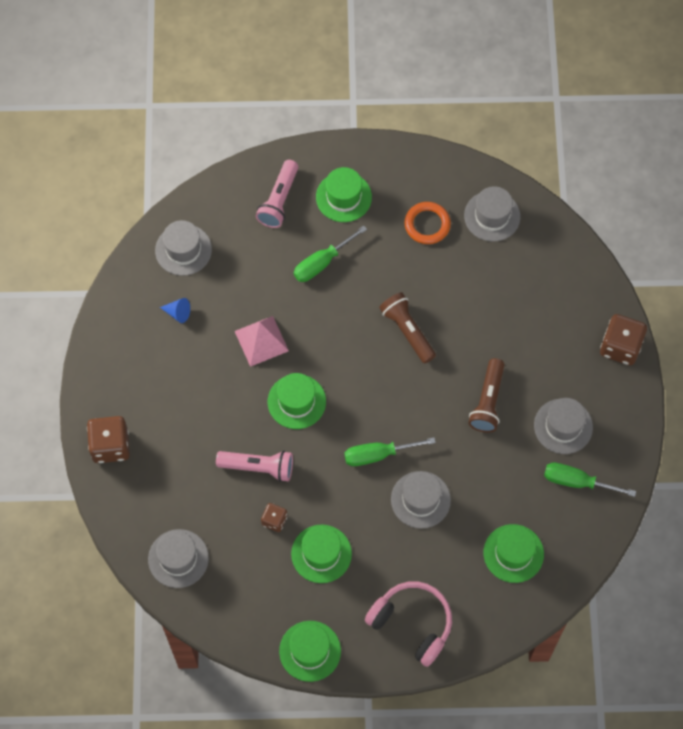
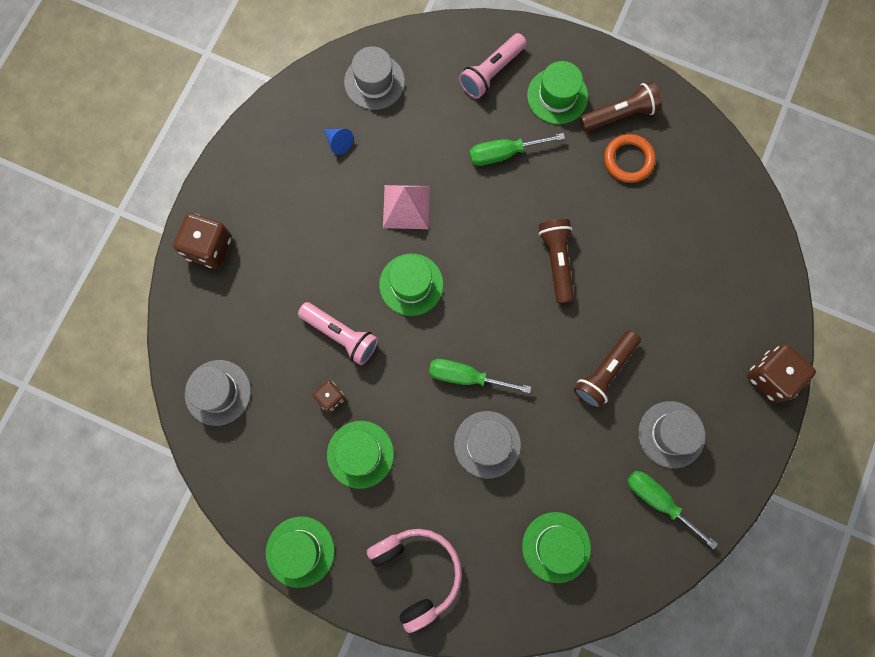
camera: 25 degrees right, 10 degrees up
(402, 190) = (619, 114): none -> brown flashlight
(492, 216) = (699, 180): grey hat -> none

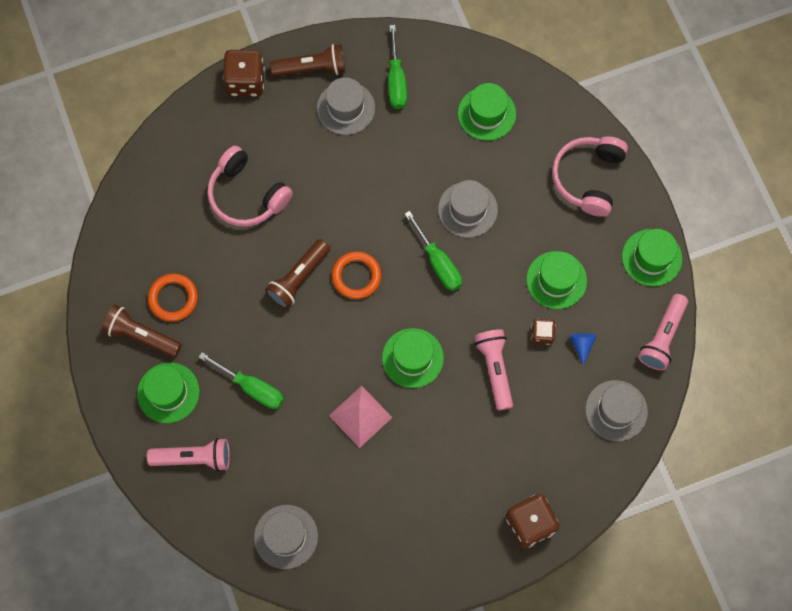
camera: 135 degrees left, 5 degrees down
(232, 489) = (662, 337): none -> pink flashlight
(338, 143) = (360, 513): blue cone -> blue cone (581, 345)
(516, 305) = (356, 276): none -> orange ring
(604, 372) = (345, 181): brown flashlight -> brown flashlight (312, 68)
(665, 287) = (247, 195): none -> pink headphones

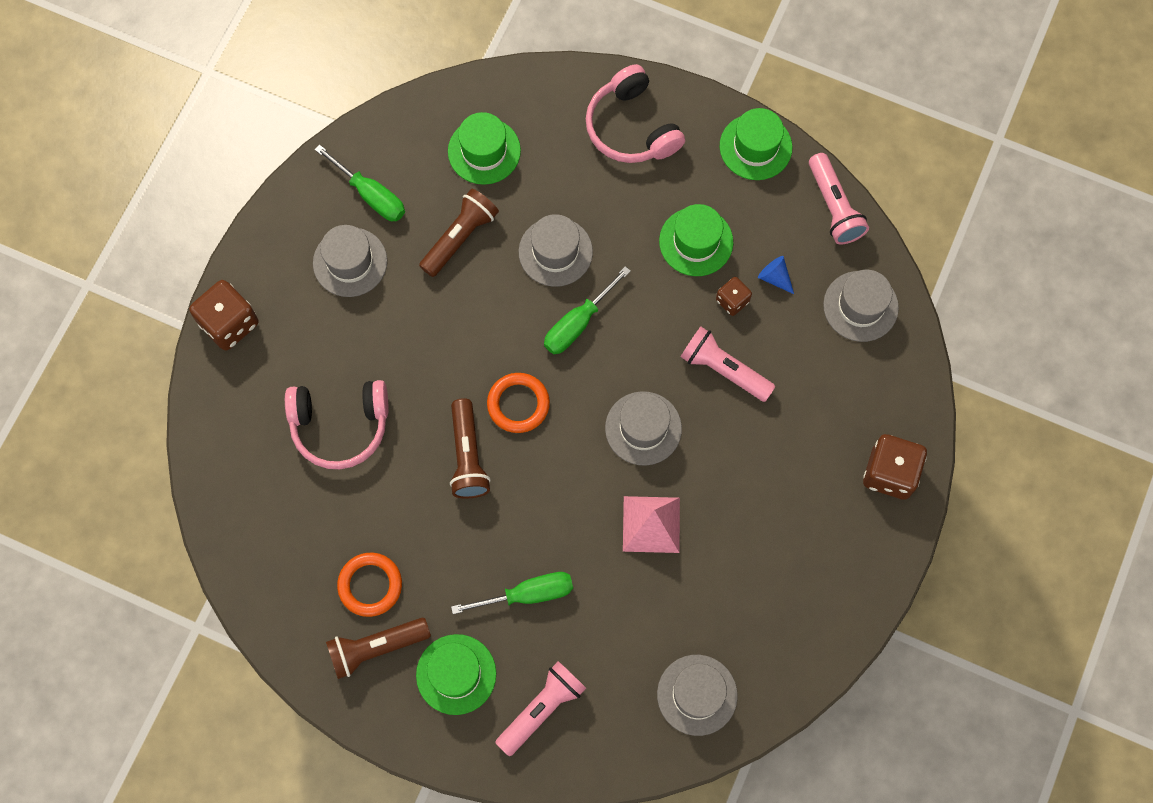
camera: 45 degrees left, 0 degrees up
(312, 68) = (280, 255): brown flashlight -> brown flashlight (460, 237)
(412, 358) = (643, 428): green hat -> grey hat
(438, 262) = (578, 323): green screwdriver -> green screwdriver turned 120 degrees clockwise

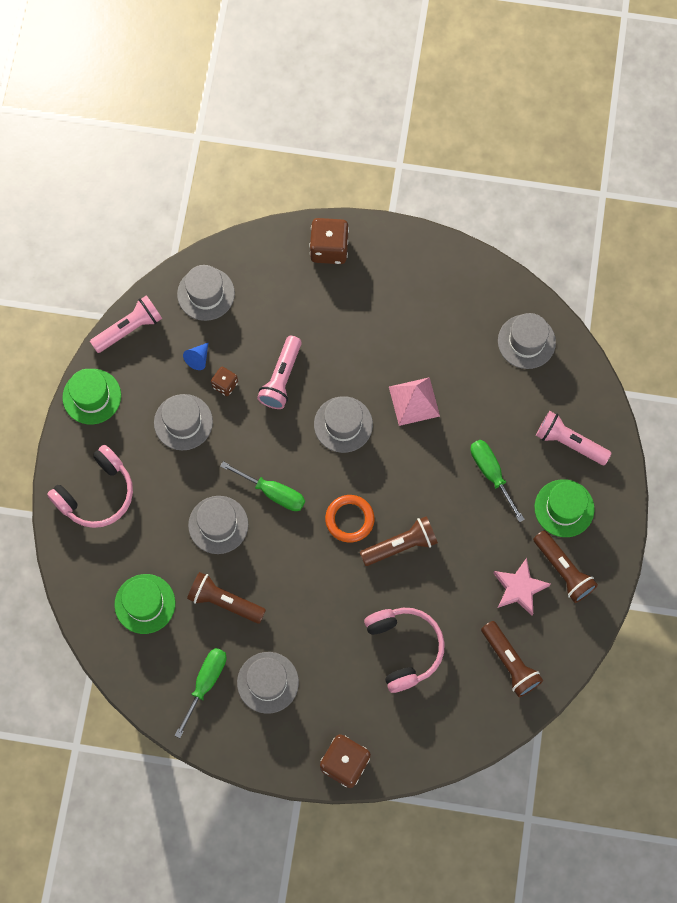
camera: 105 degrees left, 0 degrees up
(283, 546) = (510, 662): none -> brown flashlight
(370, 585) = (519, 588): orange ring -> pink star
(696, 241) = (183, 422): green hat -> grey hat

